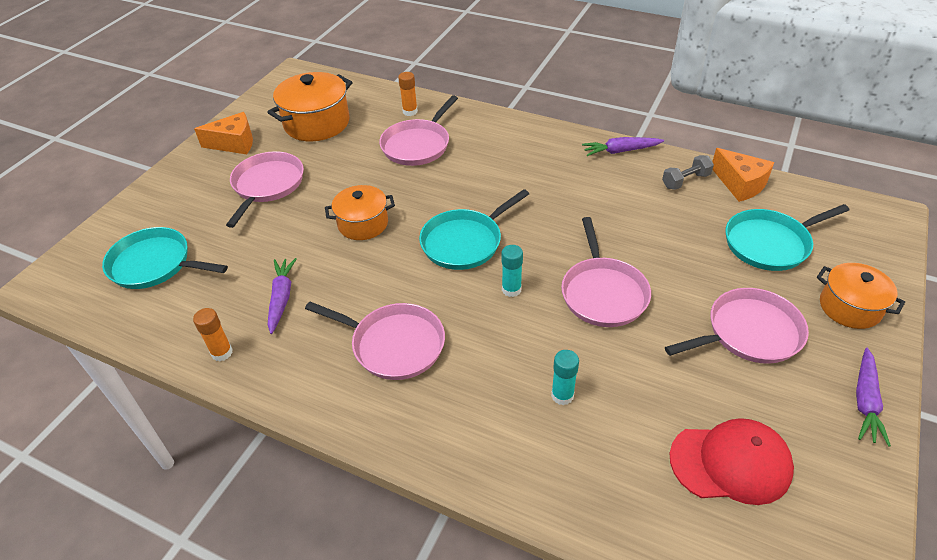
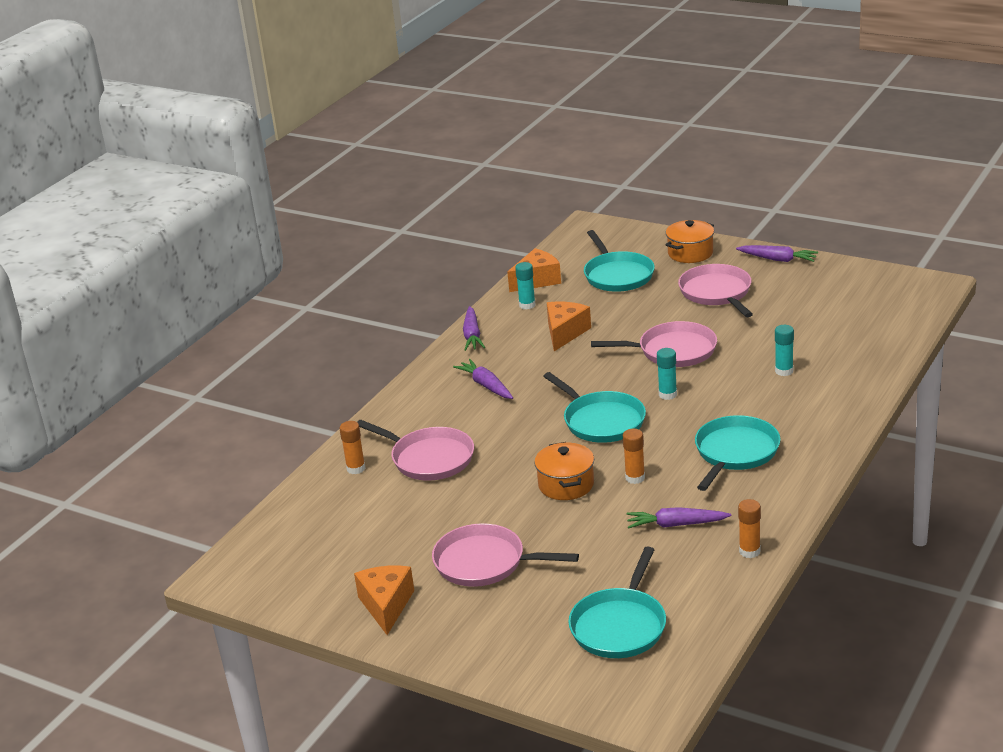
camera: 85 degrees left, 15 degrees down
(317, 123) = (359, 540): orange pot -> none
(364, 268) = (635, 478): none -> orange glue stick
(394, 344) = (735, 452): pink pan -> turquoise pan
(530, 166) = (486, 386): none -> purple carrot
(632, 209) = (565, 333): none -> orange cheese
(685, 181) = (527, 305): grey dumbbell -> turquoise glue stick
(730, 463) = (834, 310): red cap -> none

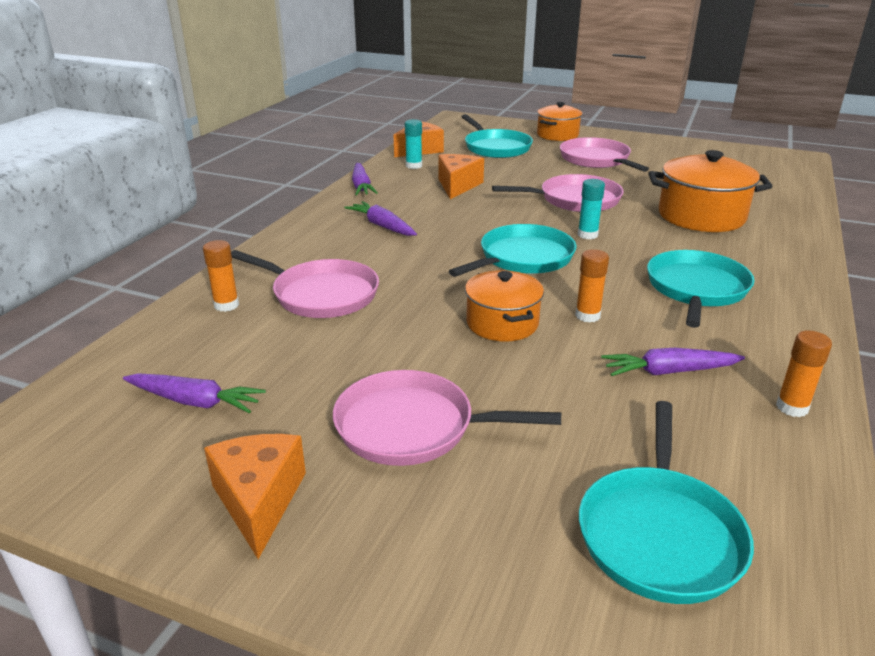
camera: 10 degrees left, 0 degrees up
(601, 421) = (523, 258): turquoise pan -> turquoise pan turned 90 degrees counterclockwise
(777, 259) = (640, 140): purple carrot -> purple carrot (195, 401)
(784, 371) = (701, 216): turquoise glue stick -> orange pot

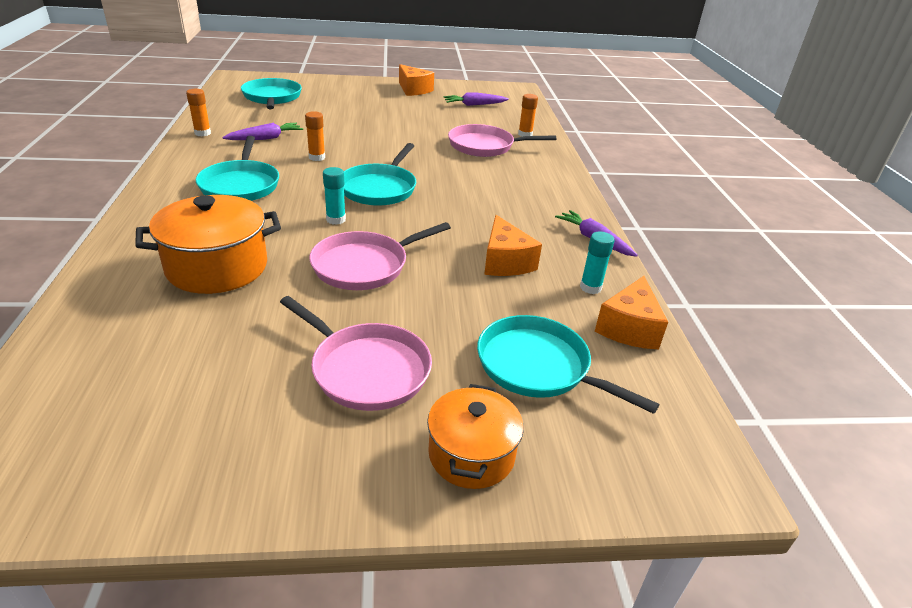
camera: 150 degrees right, 5 degrees up
(382, 226) = (513, 197): purple carrot -> none
(412, 427) = (379, 108): pink pan -> none
(502, 323) = (366, 147): orange pot -> none

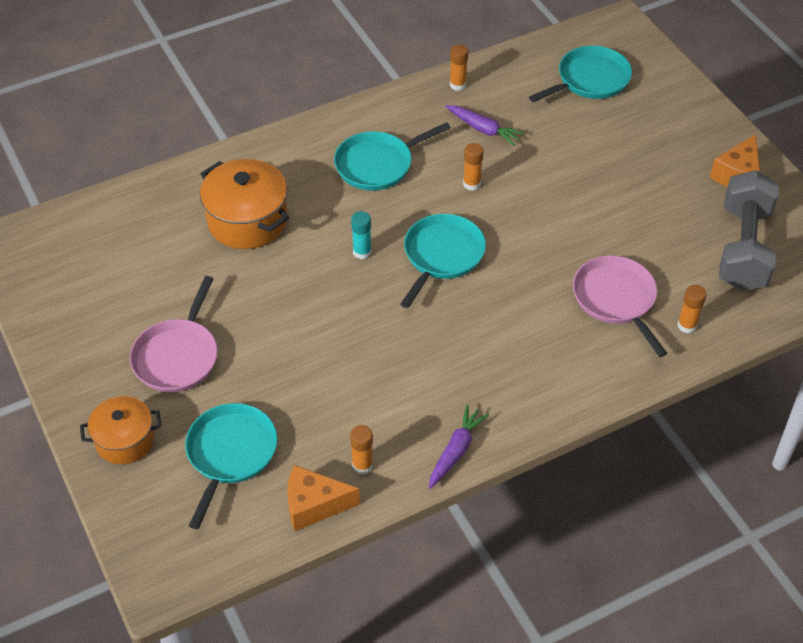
camera: 70 degrees right, 15 degrees up
(364, 265) = (302, 301): pink pan -> none
(379, 188) = (442, 255): turquoise pan -> turquoise pan turned 120 degrees clockwise
(474, 105) = (743, 248): purple carrot -> grey dumbbell
(505, 262) = (367, 392): orange cheese -> none
(590, 287) = (362, 465): turquoise glue stick -> orange glue stick

